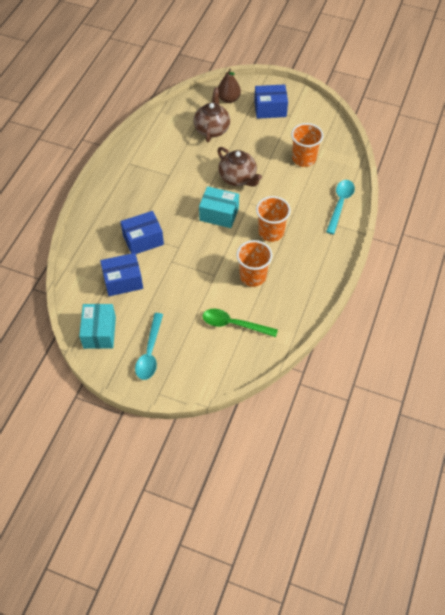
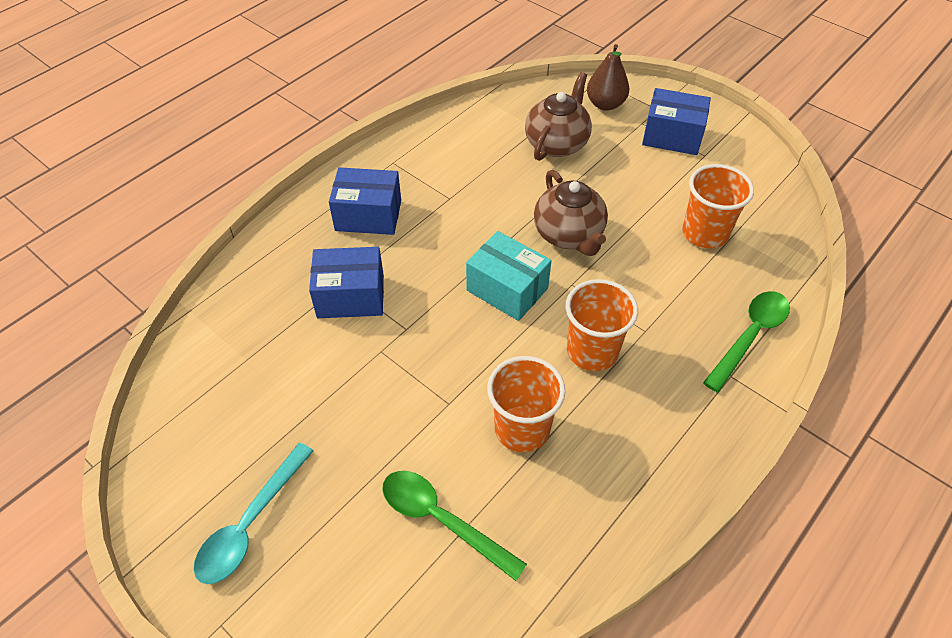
camera: 20 degrees right, 5 degrees down
(99, 332) = (182, 448): turquoise box -> none
(123, 281) = (277, 361): blue box -> blue box (368, 215)
(340, 204) = (750, 336): turquoise spoon -> green spoon

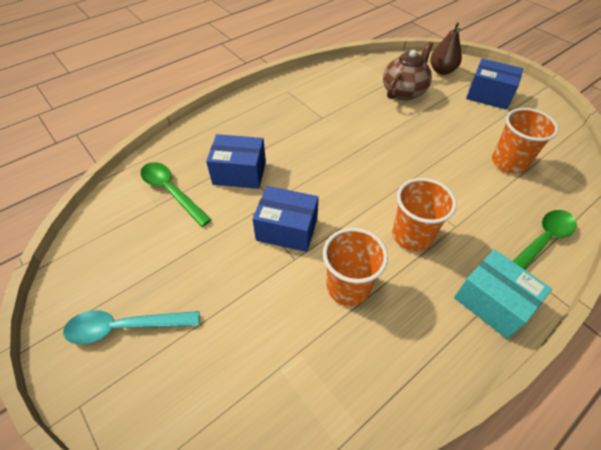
camera: 10 degrees right, 0 degrees up
(250, 524) = (125, 327): turquoise spoon -> turquoise spoon turned 45 degrees clockwise
(368, 215) = (264, 122): blue box -> blue box (287, 229)
(442, 520) = (271, 350): green spoon -> green spoon (171, 191)
(507, 289) = (353, 183): turquoise box -> turquoise box (492, 302)
(569, 235) = (404, 151): brown teapot -> none

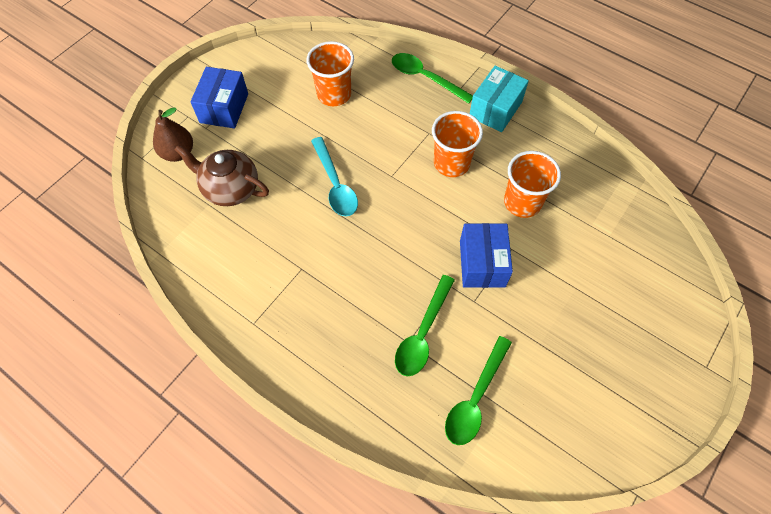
camera: 105 degrees left, 10 degrees up
(125, 327) = (636, 365): turquoise spoon -> turquoise spoon (335, 184)
(239, 173) = (422, 333): blue box -> green spoon

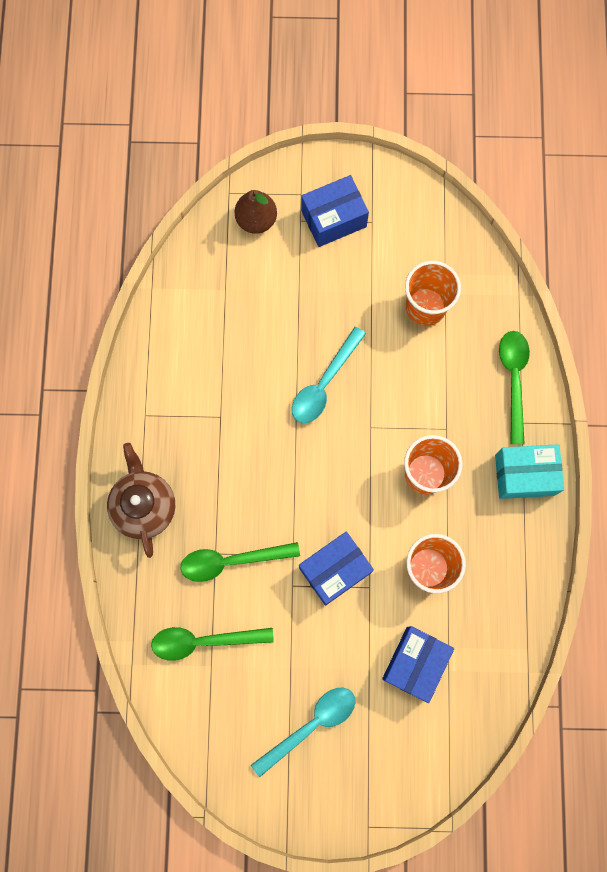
camera: 55 degrees right, 15 degrees up
(230, 189) = (253, 295): brown teapot -> brown teapot (144, 506)
(590, 254) = (415, 663): none -> blue box
(597, 358) = (311, 725): none -> turquoise spoon

